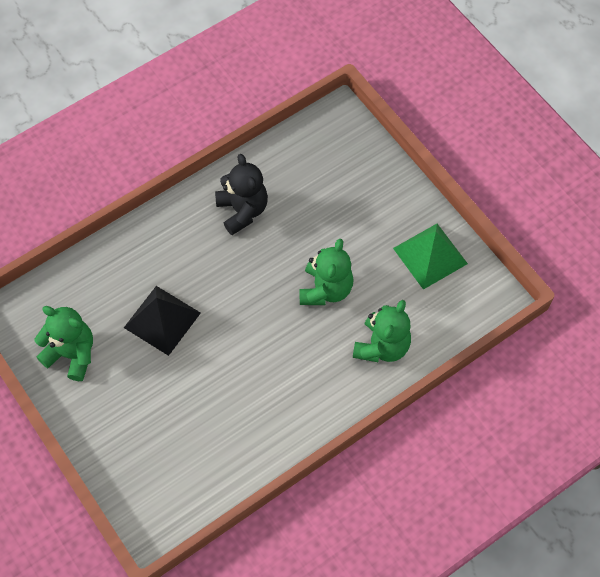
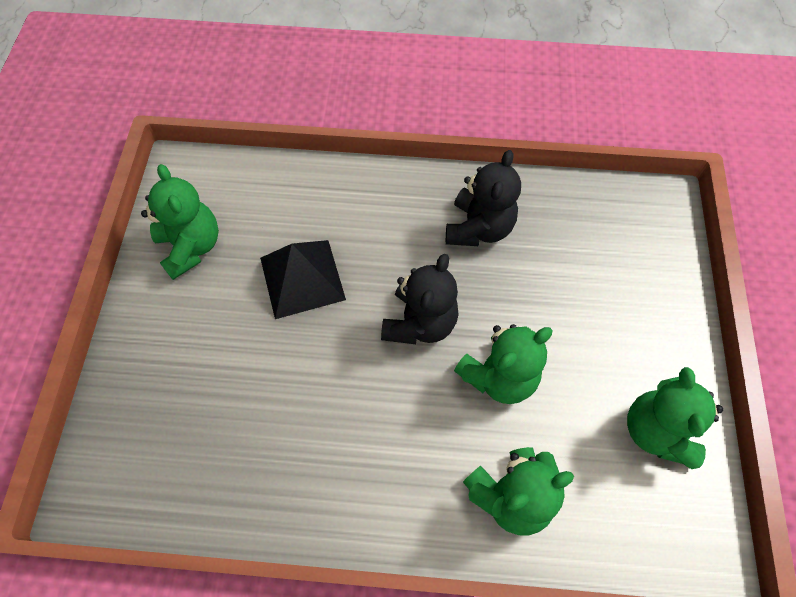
camera: 40 degrees right, 0 degrees up
(256, 293) = (419, 322): none -> black teddy bear
(430, 255) = (656, 431): green pyramid -> green teddy bear

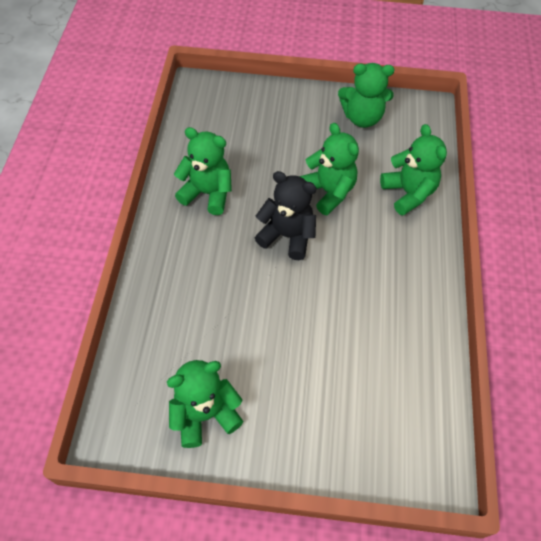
camera: 90 degrees left, 5 degrees down
(302, 278) = (244, 317): black pyramid -> none
(478, 228) = (207, 193): black teddy bear -> green teddy bear

